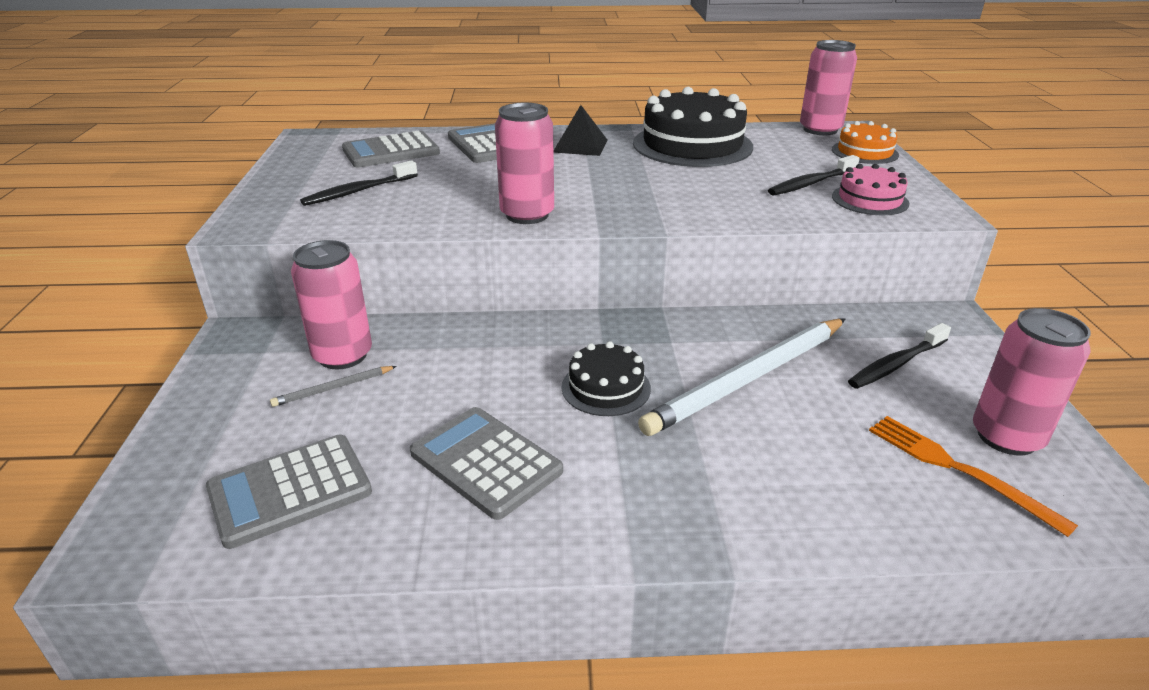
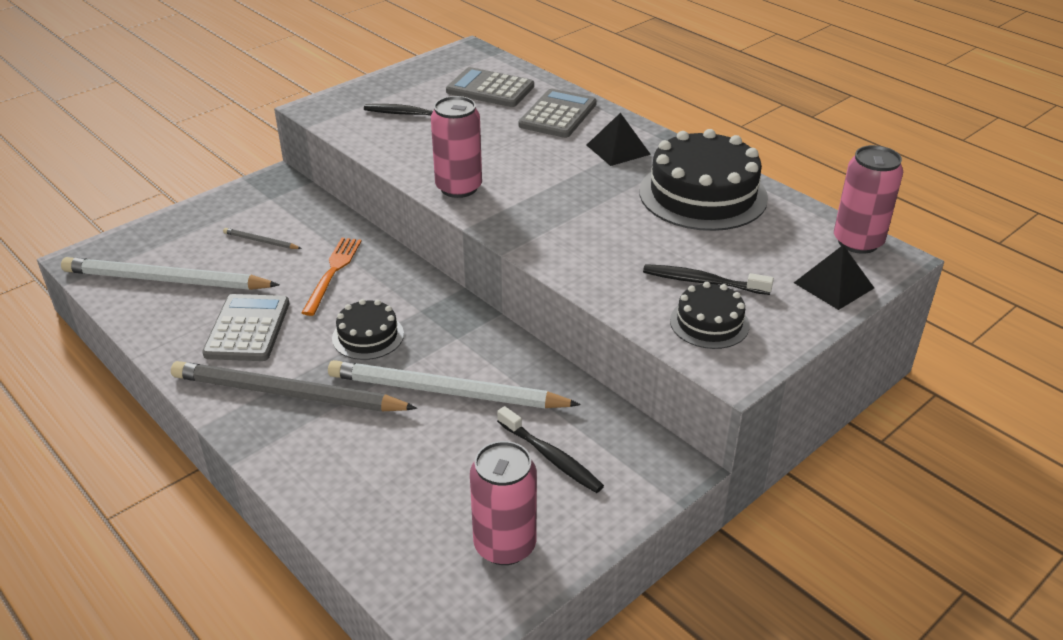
camera: 50 degrees right, 5 degrees up
(290, 490) = (166, 280): grey calculator -> white pencil
(343, 355) = (295, 225): pink can -> none
(644, 480) = (287, 394): none -> grey pencil
(864, 152) = (833, 285): orange cake -> black pyramid
(870, 200) = (709, 323): pink cake -> black cake
(896, 364) = (551, 457): black toothbrush -> black toothbrush turned 150 degrees counterclockwise
(957, 469) = (433, 529): orange fork -> orange fork (333, 272)

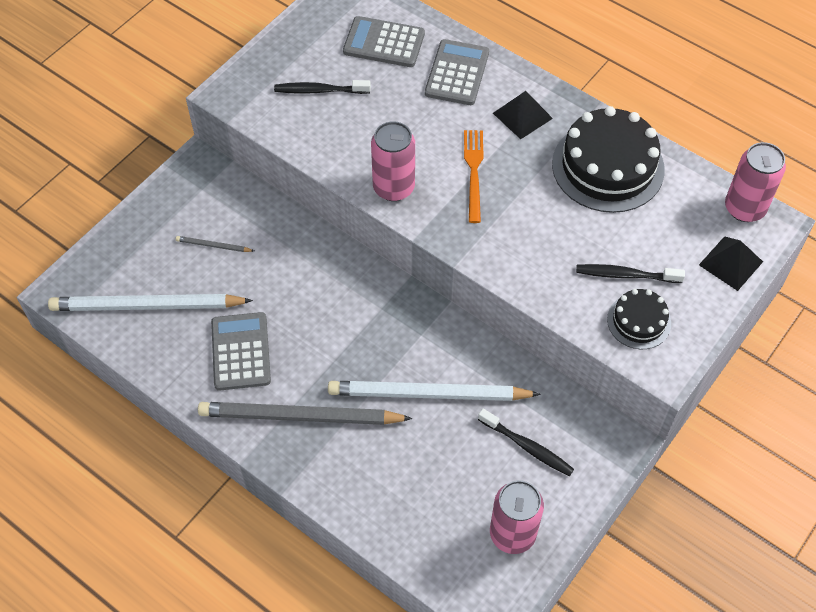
camera: 10 degrees left, 20 degrees up
(333, 272) = (291, 275): orange fork -> orange fork (474, 172)
(368, 336) = (346, 344): black cake -> none

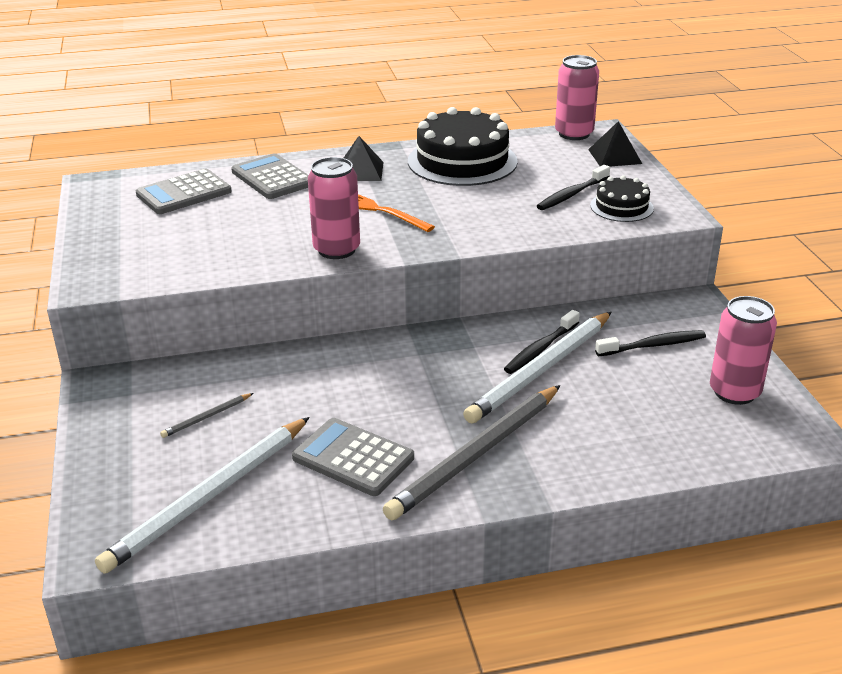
camera: 50 degrees left, 25 degrees down
(319, 90) = (175, 240): black toothbrush -> black toothbrush (540, 349)

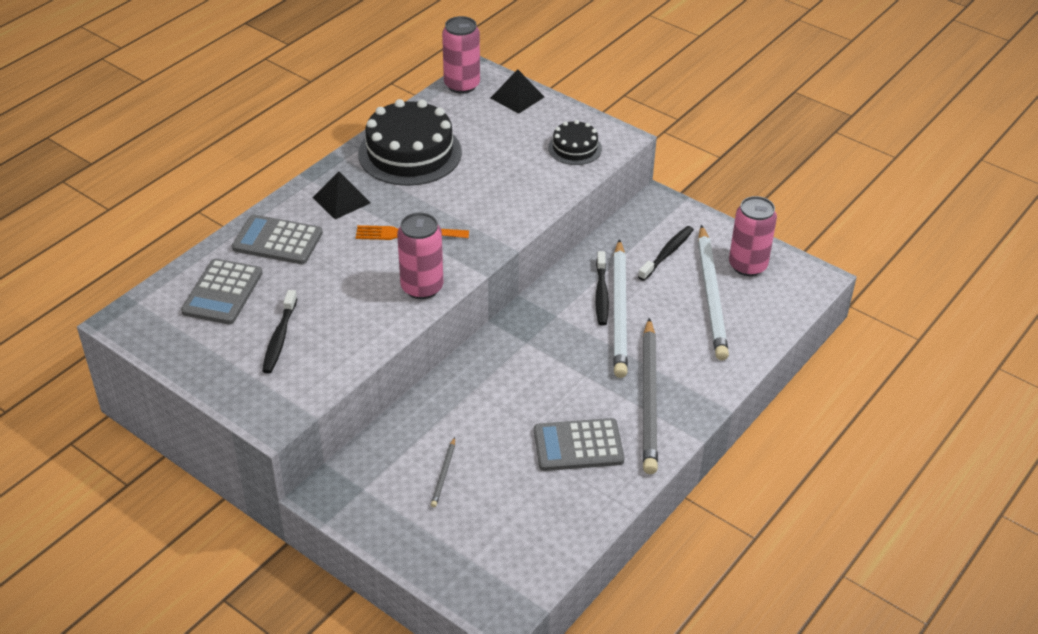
camera: 40 degrees left, 10 degrees up
(209, 497) = (522, 528): white pencil -> white pencil (711, 295)
(571, 194) = (528, 152): black toothbrush -> black toothbrush (279, 338)

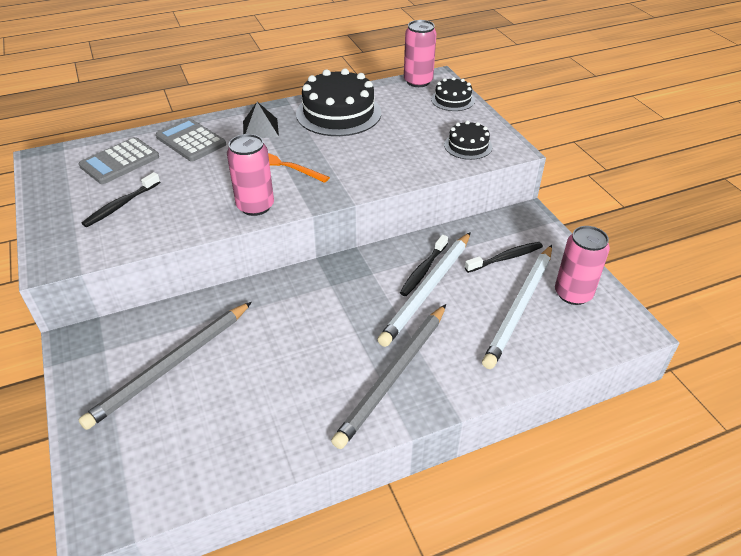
camera: 30 degrees right, 0 degrees up
(444, 474) = (171, 366): grey pencil -> grey pencil, size x2.41
(517, 97) = (452, 100): black pyramid -> black cake
(578, 445) = (297, 391): grey calculator -> none

